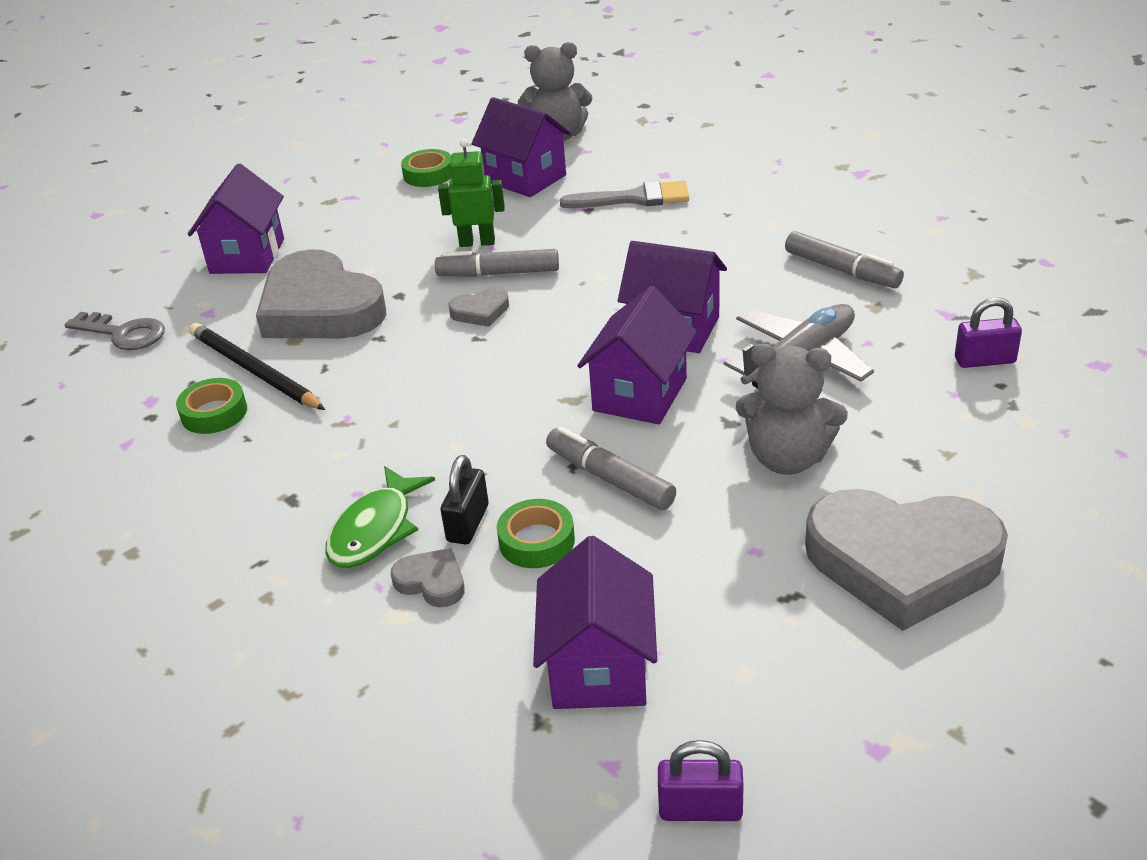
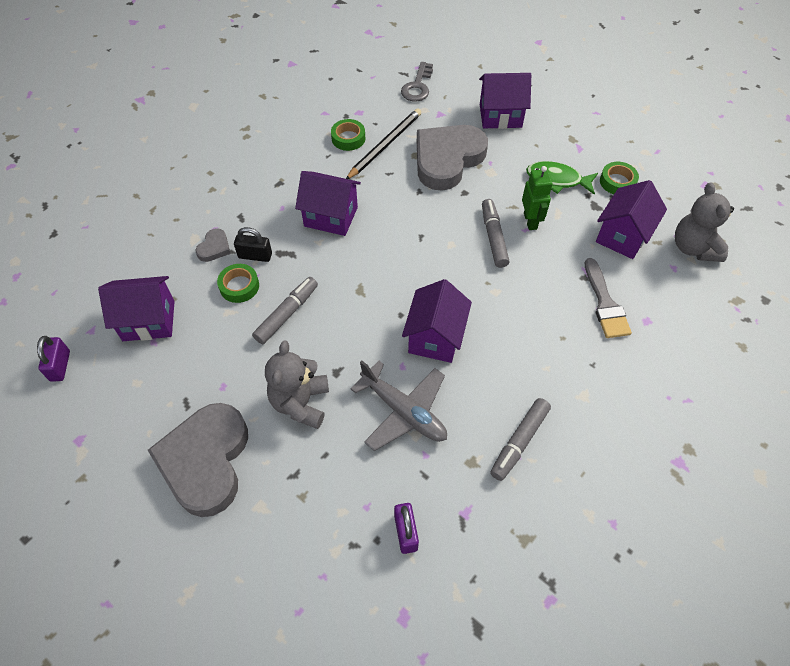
camera: 80 degrees right, 20 degrees up
(375, 530) = (253, 219): green fish -> green fish (557, 180)
(480, 311) = (449, 234): grey heart -> none
(640, 395) = (364, 323): purple house -> purple house (330, 217)

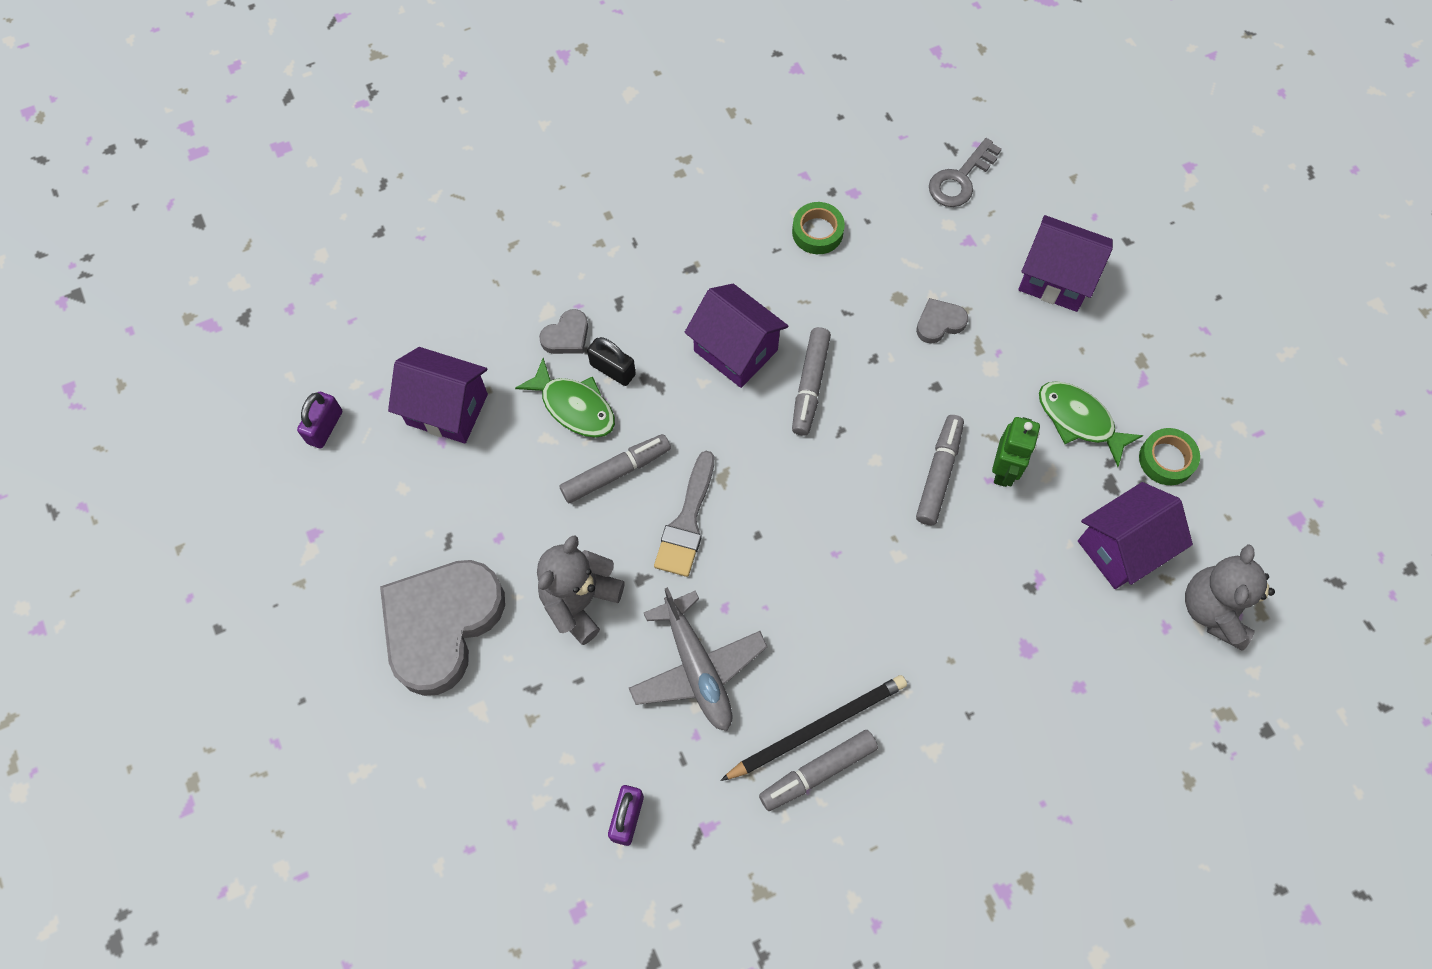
camera: 25 degrees right, 10 degrees up
(239, 286) = (574, 406): green tape -> green fish
(385, 145) = (862, 264): black pencil -> black pencil (817, 728)
(388, 219) = (810, 385): none -> grey marker
(435, 337) = (785, 586): purple house -> none
(447, 159) = (939, 323): grey heart -> grey heart, size x0.42
(605, 304) = (1036, 638): grey brush -> grey brush (687, 522)

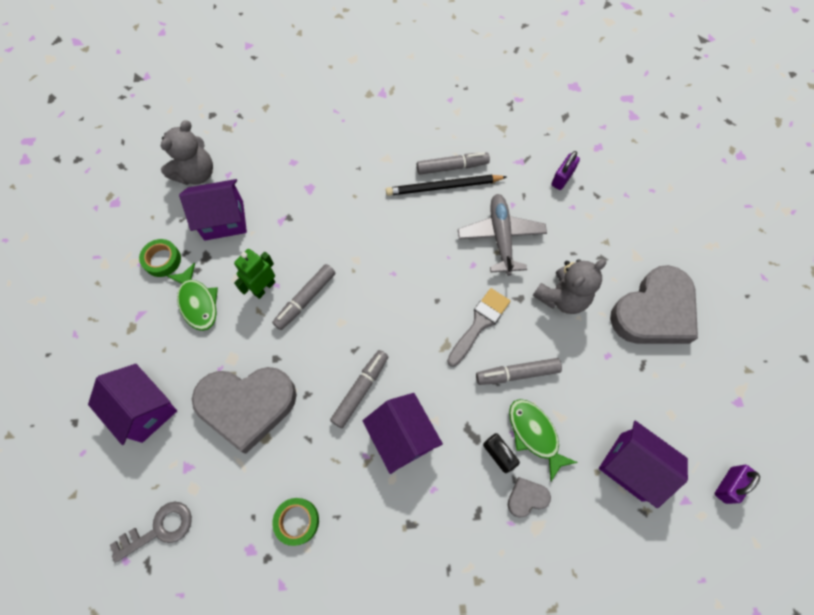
camera: 160 degrees left, 0 degrees up
(939, 323) = (247, 405): grey heart -> grey heart, size x2.40

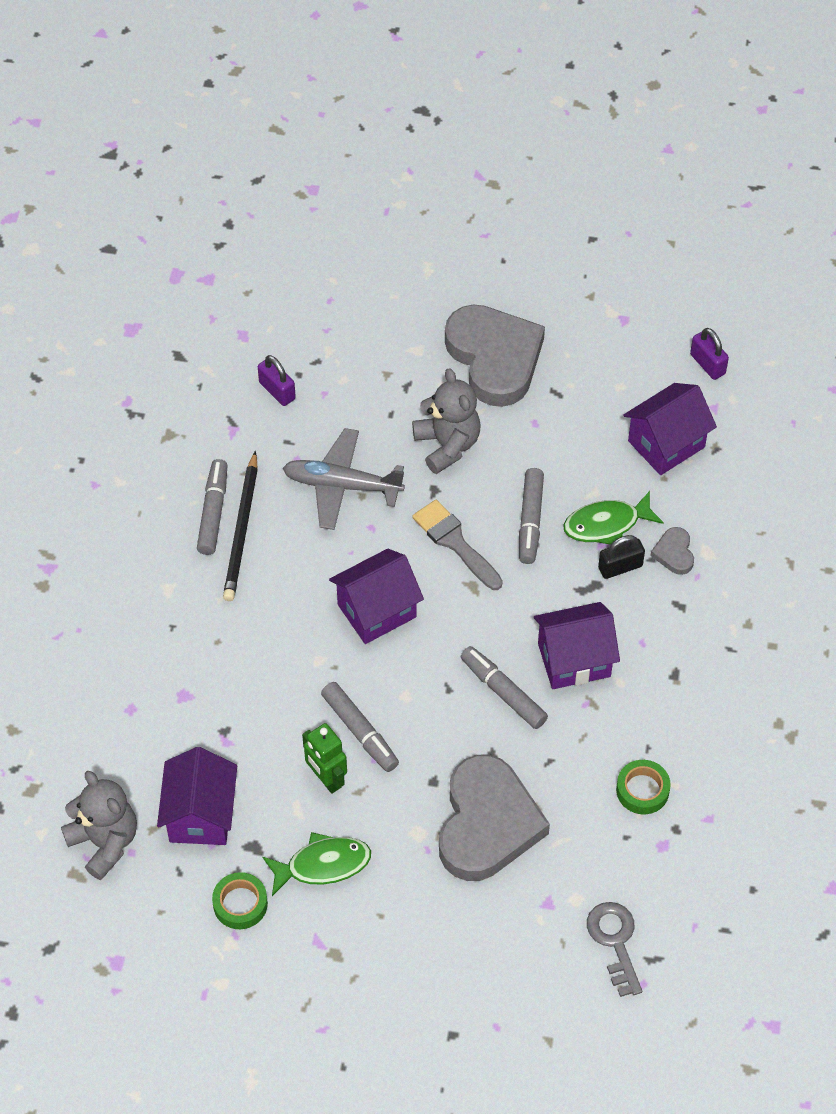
camera: 75 degrees left, 10 degrees down
(145, 410) = (459, 945): purple house -> purple house (376, 611)

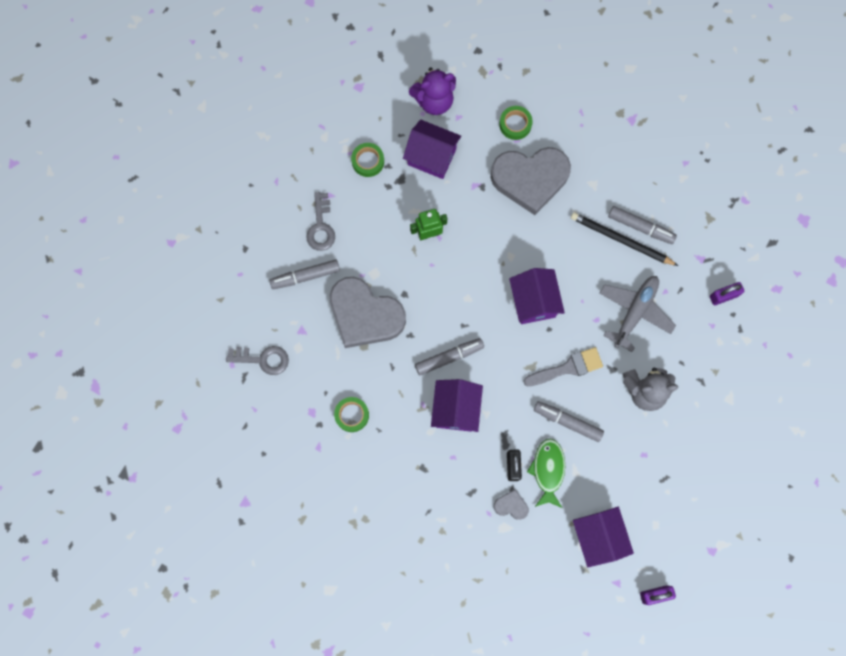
camera: 110 degrees right, 20 degrees up
(104, 842) = (434, 101): grey teddy bear -> purple teddy bear
(107, 717) = (515, 124): none -> green tape
(323, 865) = (374, 214): green fish -> none
(360, 731) = (453, 263): grey marker -> grey marker (305, 276)
(373, 934) = (321, 226): none -> grey key
(494, 358) = (706, 448): grey heart -> grey heart (530, 179)

